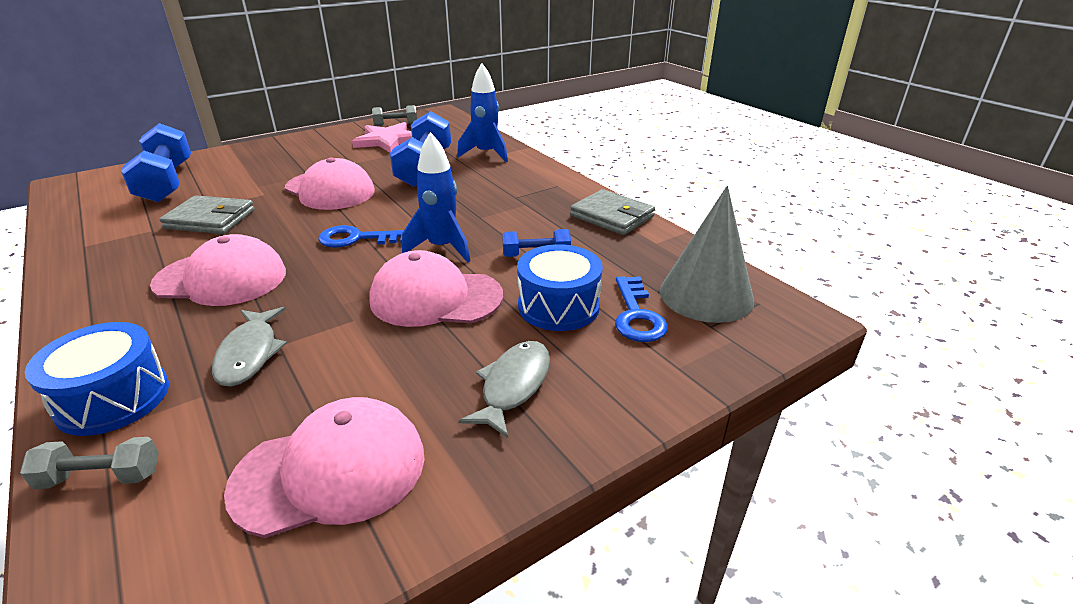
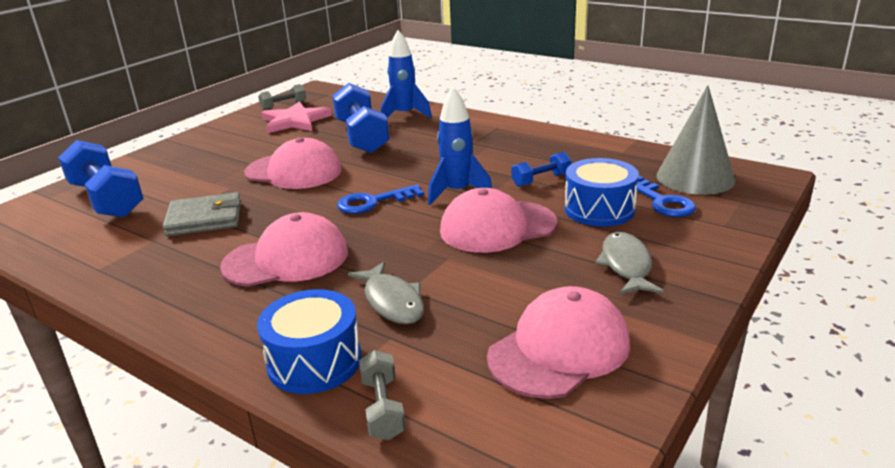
camera: 20 degrees left, 5 degrees down
(101, 477) = (383, 408): grey dumbbell -> grey dumbbell turned 75 degrees counterclockwise
(612, 216) = (568, 141): grey wallet -> none

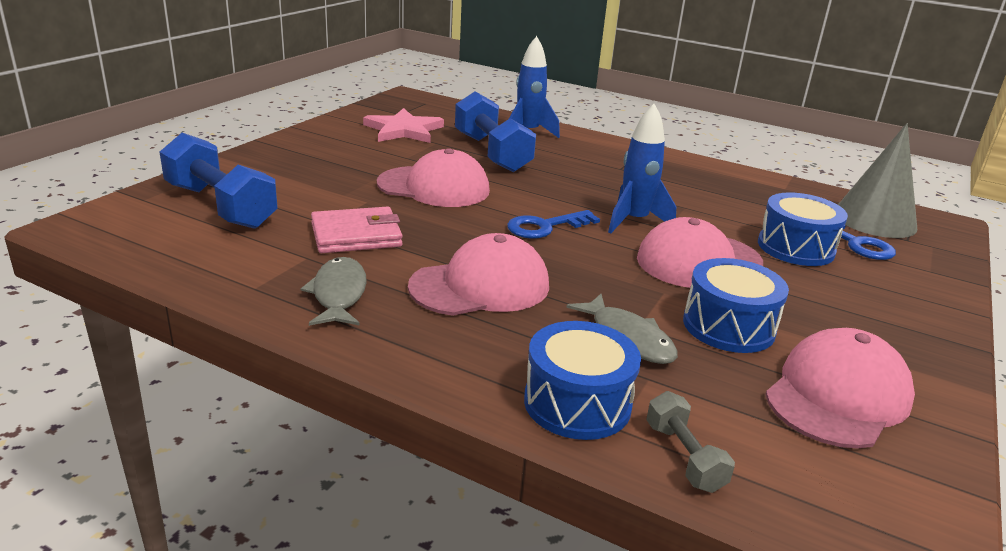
camera: 10 degrees left, 0 degrees up
(204, 219) = (356, 235): grey wallet -> pink wallet
(283, 106) = (381, 112): grey dumbbell -> none
(491, 287) = (728, 326): none -> blue drum
(541, 180) = (717, 213): blue dumbbell -> none
(626, 265) = (856, 308): grey fish -> grey fish (339, 294)

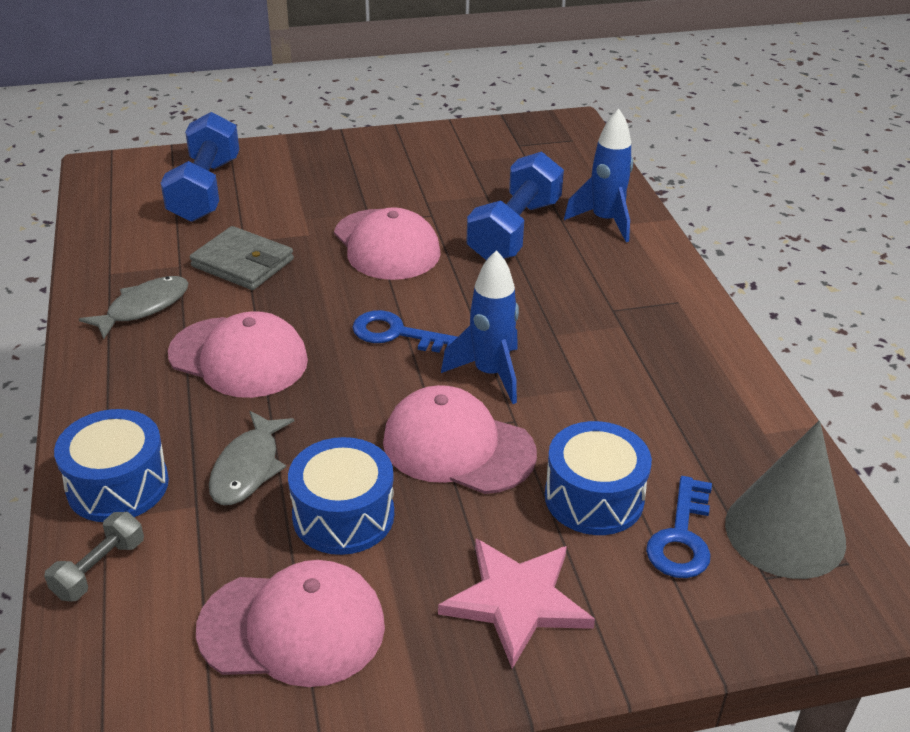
camera: 50 degrees right, 10 degrees up
(356, 235) = (243, 263): pink wallet -> grey wallet
(403, 130) = (483, 167): pink star -> pink star (516, 601)

